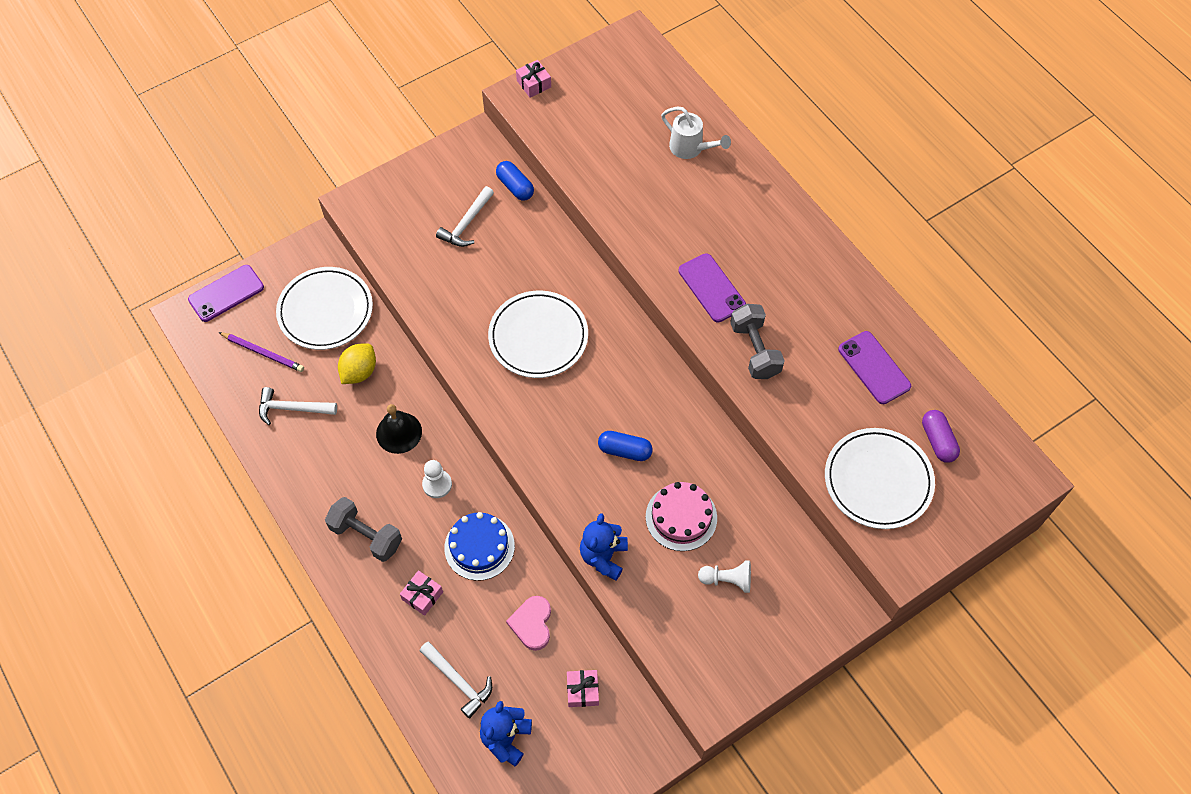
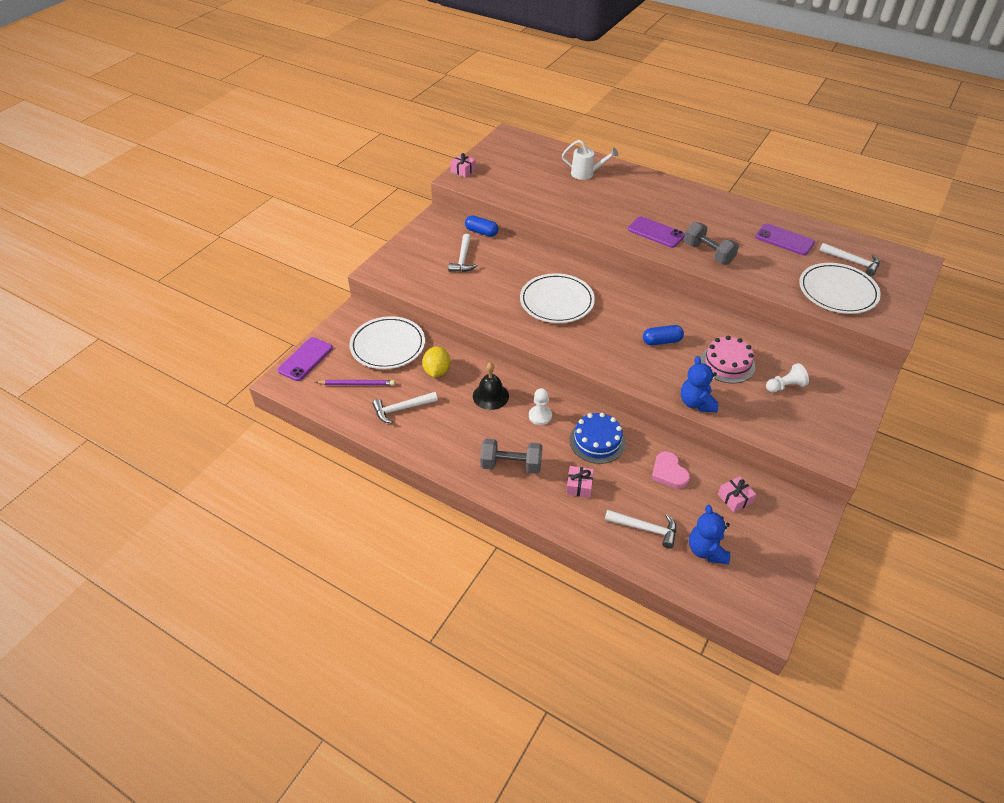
camera: 25 degrees left, 15 degrees down
(937, 441) = (852, 262): purple capsule -> white hammer

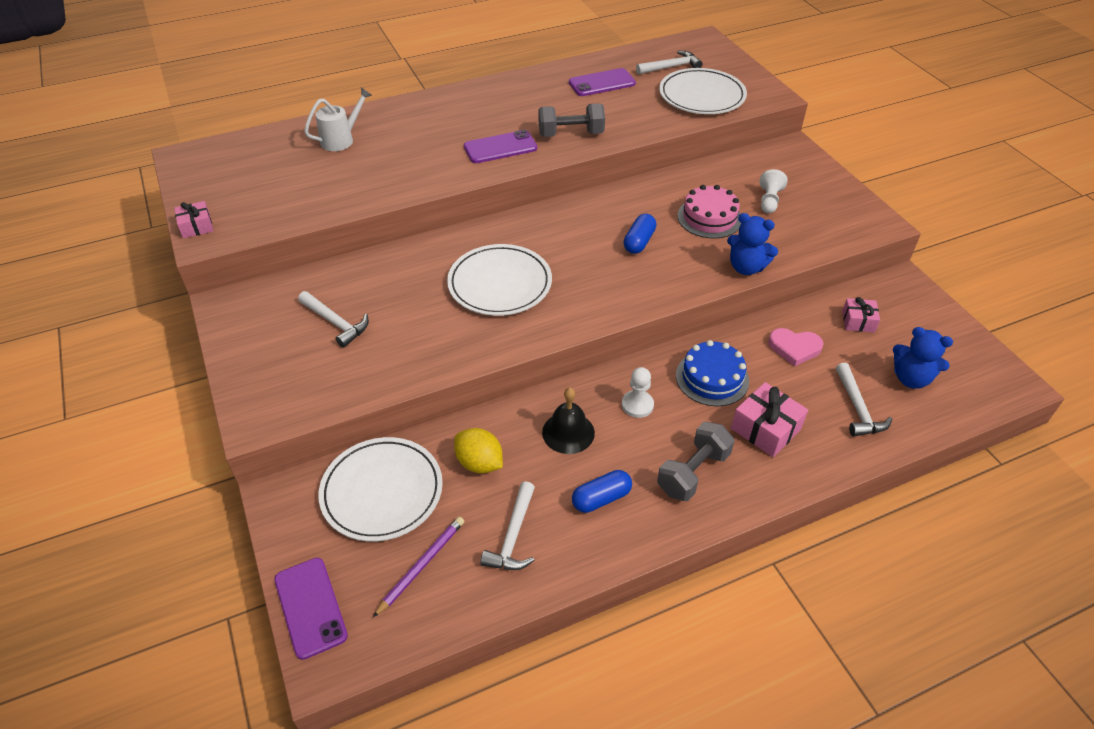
camera: 55 degrees left, 0 degrees up
(481, 232) = (306, 281): blue capsule -> blue capsule (601, 498)
(579, 486) = (765, 429): pink gift -> pink gift, size x1.58
(645, 528) = (857, 408): white hammer -> white hammer turned 120 degrees clockwise

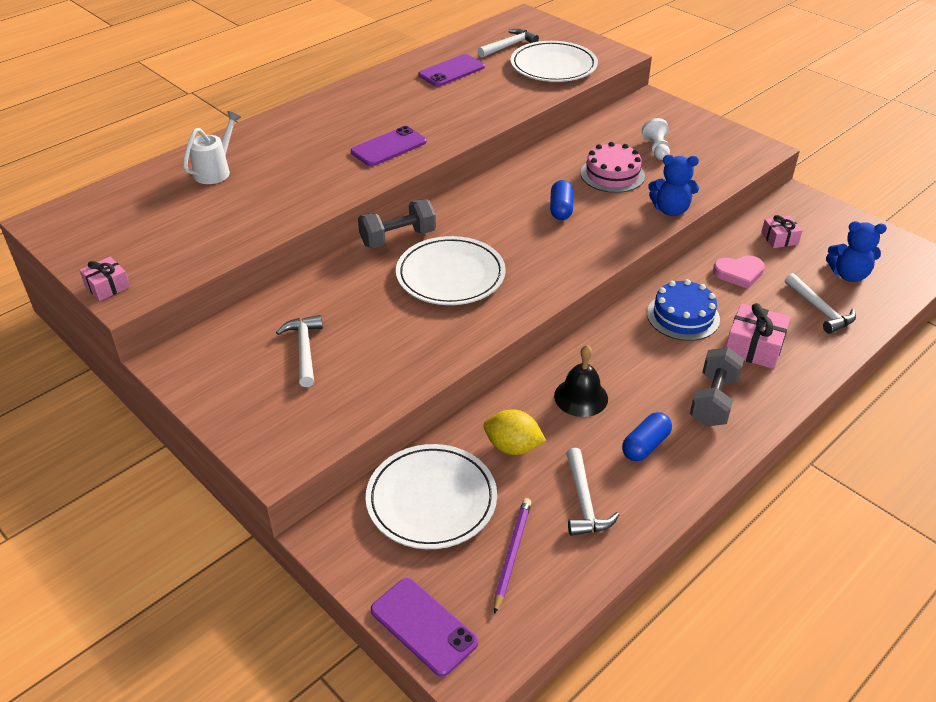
camera: 20 degrees left, 5 degrees down
(336, 323) = (304, 350): white hammer -> white hammer turned 120 degrees counterclockwise
(571, 134) = (451, 122): grey dumbbell -> grey dumbbell (398, 238)
(637, 405) = (630, 356): white pawn -> none

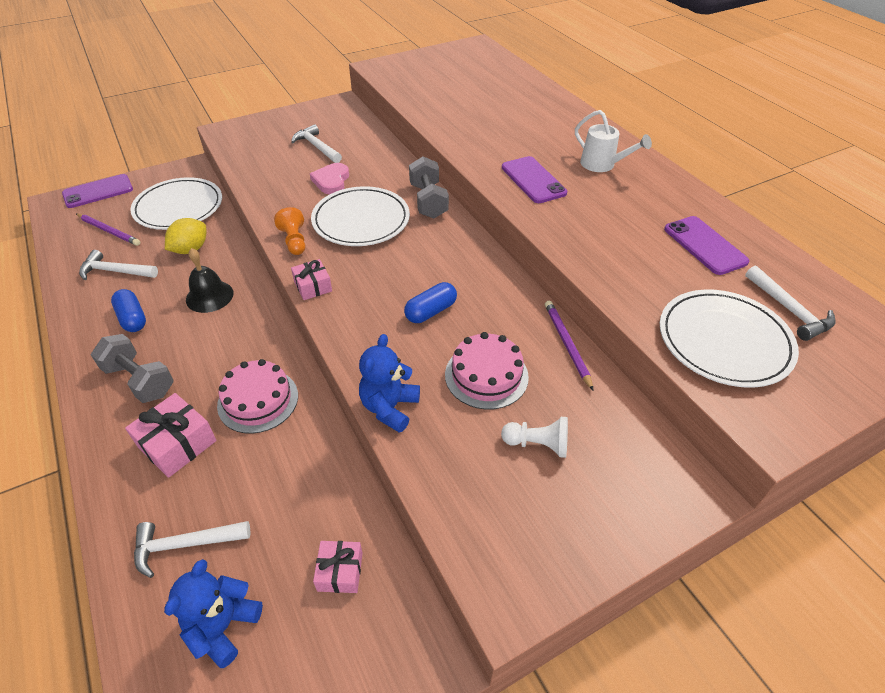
camera: 105 degrees right, 5 degrees up
(107, 286) = (392, 62): pink gift -> pink gift (313, 286)
(215, 171) = (519, 99): white watering can -> white watering can (602, 165)
(304, 350) = (317, 147): white hammer -> white hammer turned 135 degrees counterclockwise
(506, 312) = (294, 241): none -> orange pawn
(559, 145) = (566, 344): none -> purple pencil
(561, 209) = (431, 311): blue capsule -> blue capsule turned 60 degrees counterclockwise
(683, 316) = (258, 400): blue cake -> pink cake
(739, 273) = (295, 485): pink heart -> pink heart (331, 181)

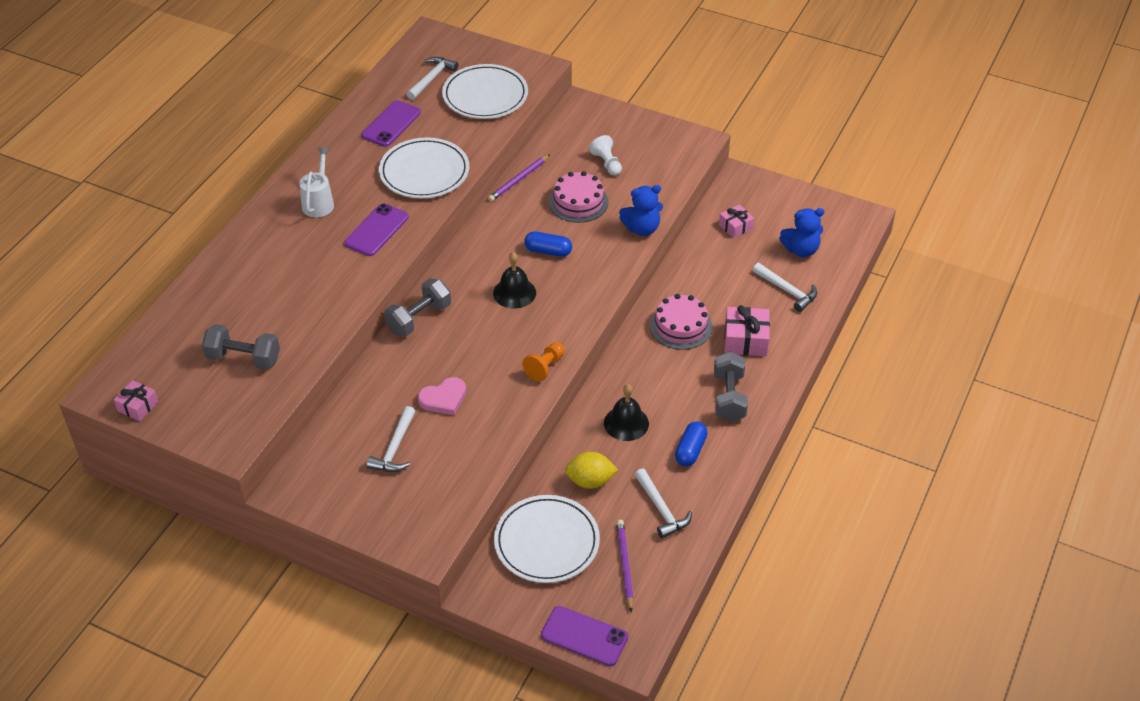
camera: 125 degrees left, 0 degrees up
(313, 286) = (582, 323): pink gift -> pink gift (138, 406)
(361, 220) = (482, 344): white plate -> white plate (424, 172)
(399, 263) = (514, 293): none -> black bell
(449, 88) = (243, 358): none -> grey dumbbell

